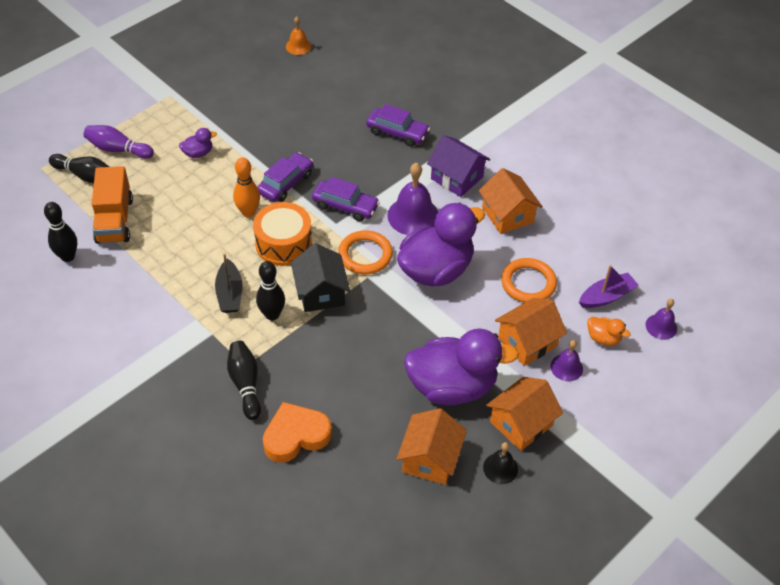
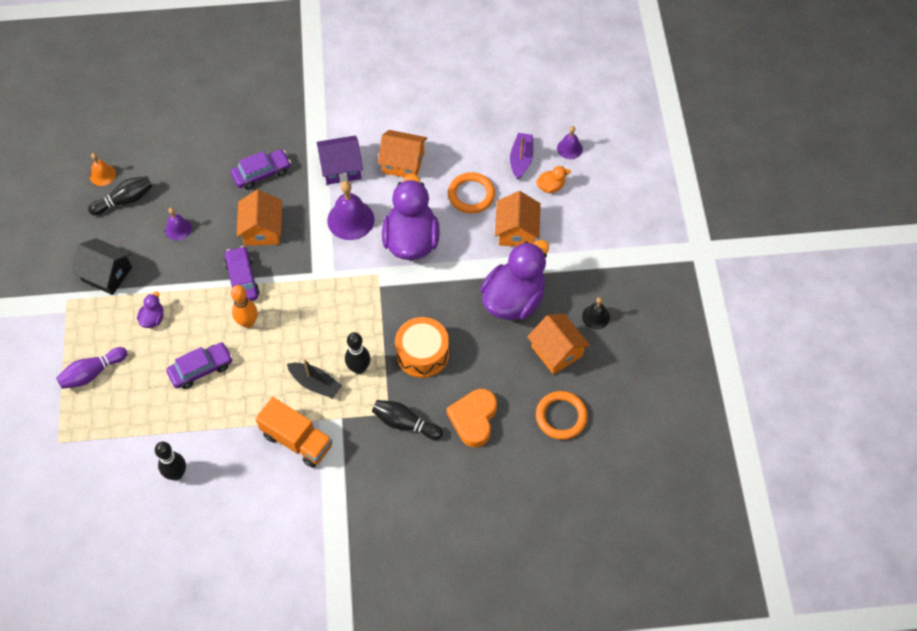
camera: 50 degrees left, 10 degrees up
(85, 175) = (99, 413): black bowling pin -> black bowling pin (125, 200)
(114, 220) = (169, 419): orange truck -> orange truck (297, 440)
(283, 244) = (300, 319): orange drum -> orange drum (422, 353)
(321, 292) = (367, 324): black house -> black house (107, 274)
(345, 206) = (301, 255): purple car -> purple car (201, 369)
(365, 255) = (358, 274): orange ring -> orange ring (561, 416)
(521, 423) = (574, 281): orange house -> orange house (262, 230)
(566, 367) = (554, 224): purple bell -> purple bell (178, 229)

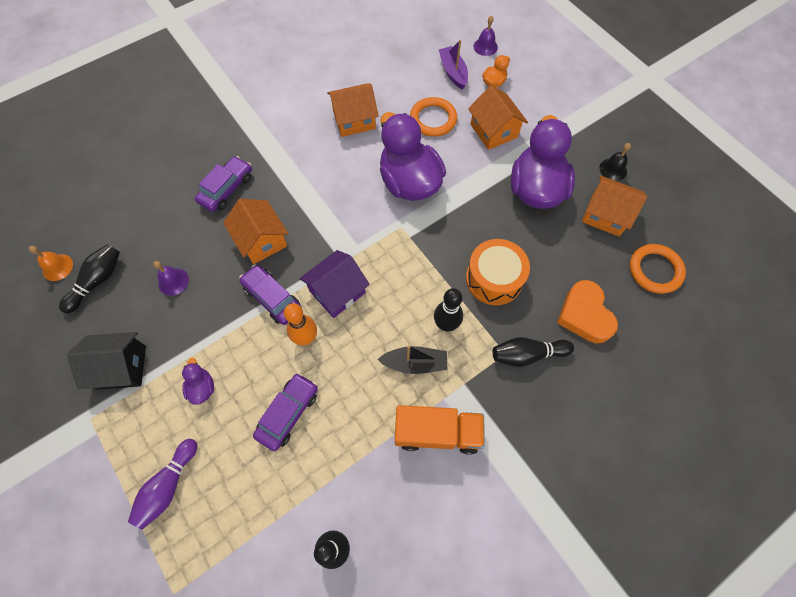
camera: 30 degrees left, 5 degrees up
(341, 168) = (300, 150): purple house -> purple house (337, 292)
(350, 220) = (341, 191): purple bell -> none

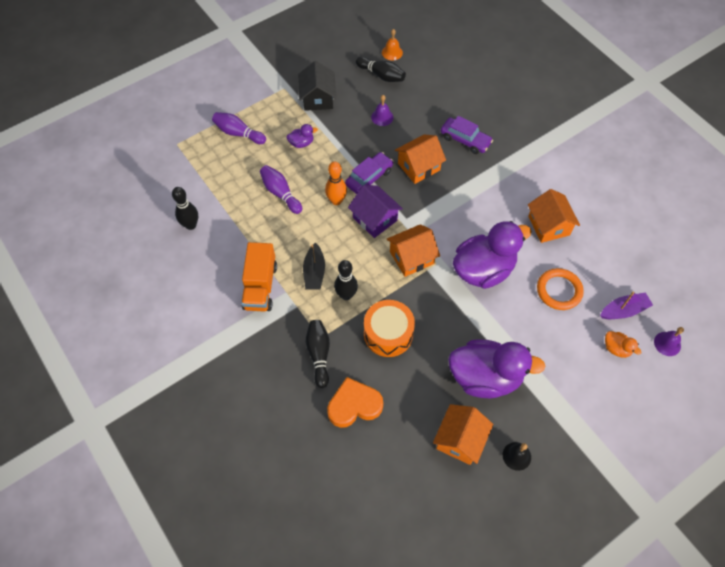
camera: 90 degrees right, 5 degrees down
(288, 413) = (280, 193): purple car -> purple bowling pin
(494, 131) = (552, 344): orange house -> orange house (411, 257)
(655, 270) = (400, 477): orange ring -> none

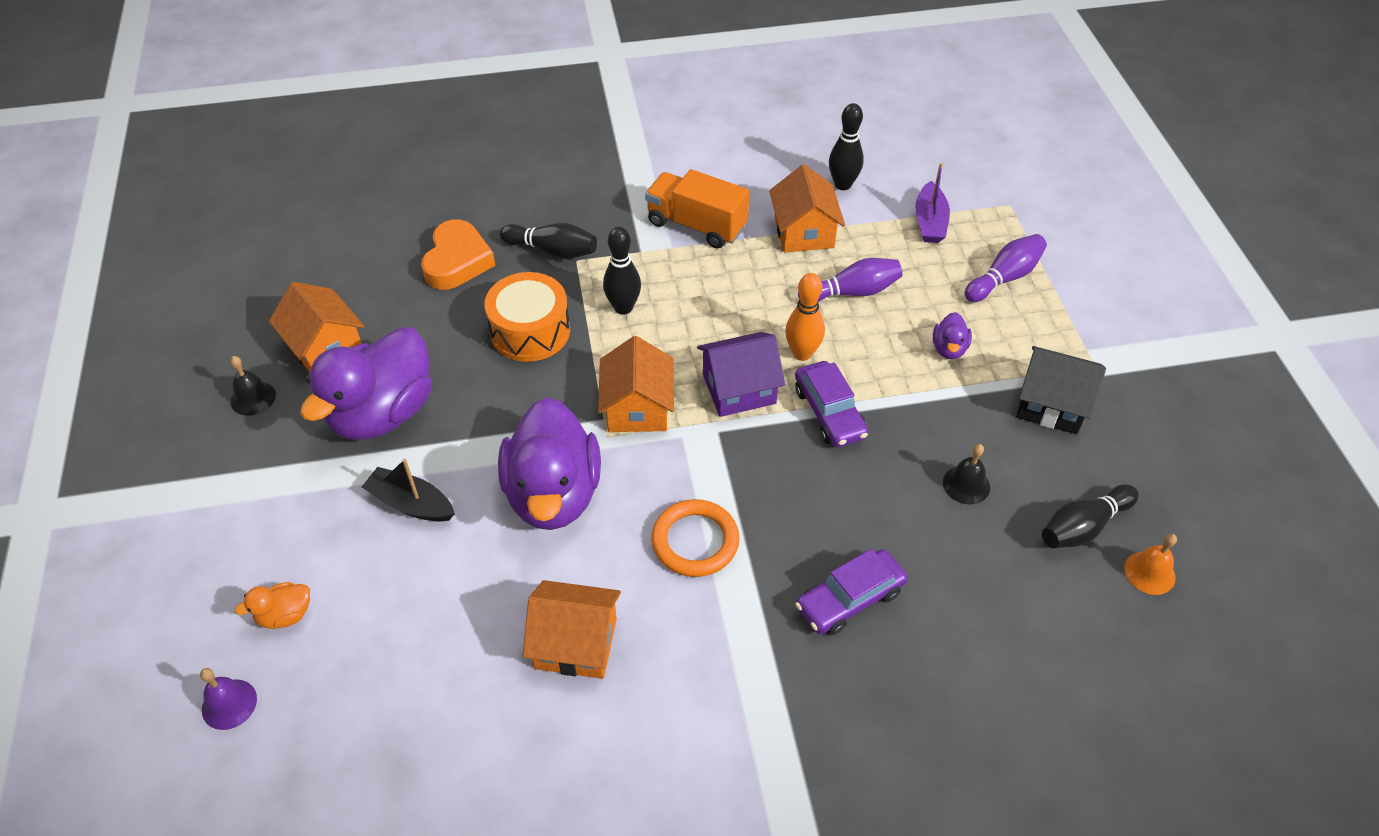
camera: 115 degrees right, 10 degrees down
(314, 272) = (684, 286): black boat -> black boat (411, 503)
(382, 117) = (966, 484): purple bell -> black bell
(418, 167) = (819, 493): orange house -> orange house (804, 232)
(559, 290) = (442, 586): orange ring -> orange ring (695, 541)
(623, 310) = (335, 670): purple boat -> purple boat (930, 222)

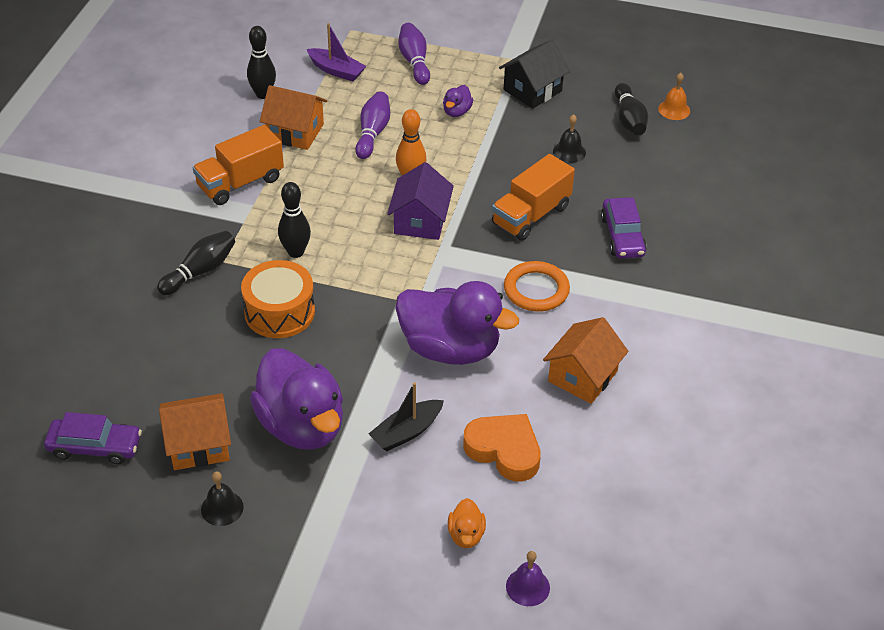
camera: 65 degrees left, 5 degrees down
(457, 261) = (163, 332): orange heart -> orange heart (504, 450)
(637, 408) = (400, 278): orange house -> none
(820, 488) = (531, 215): none -> orange truck
(829, 412) = (471, 186): purple car -> purple car (95, 447)
(949, 349) = (457, 112): purple duck -> purple duck turned 75 degrees clockwise

